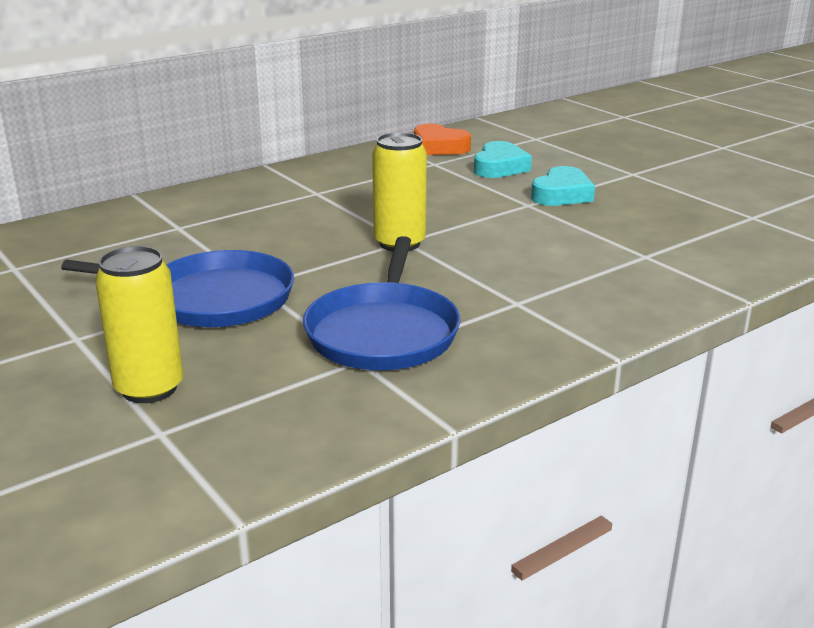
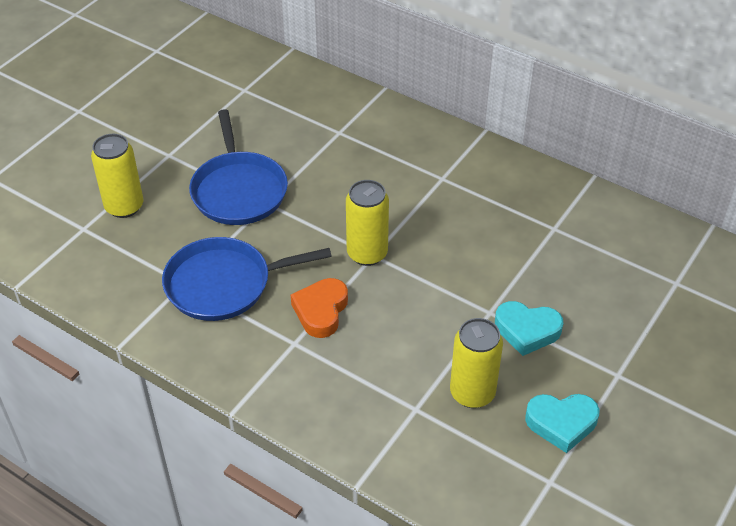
camera: 70 degrees right, 20 degrees up
(439, 147) = (600, 220): orange heart -> orange heart (321, 311)
(499, 167) = (572, 274): turquoise heart -> turquoise heart (561, 423)
(633, 228) = (472, 393): none -> yellow can

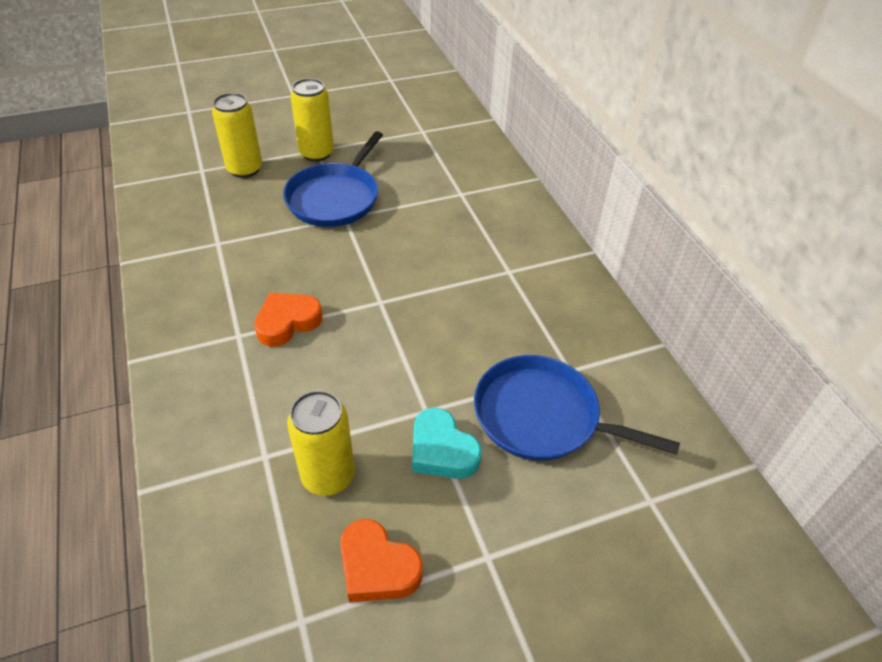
camera: 35 degrees right, 0 degrees up
(224, 284) = (243, 259): blue pan -> blue pan (542, 416)
(367, 253) = (376, 298): yellow can -> yellow can (316, 153)
(561, 423) = (377, 567): turquoise heart -> orange heart

